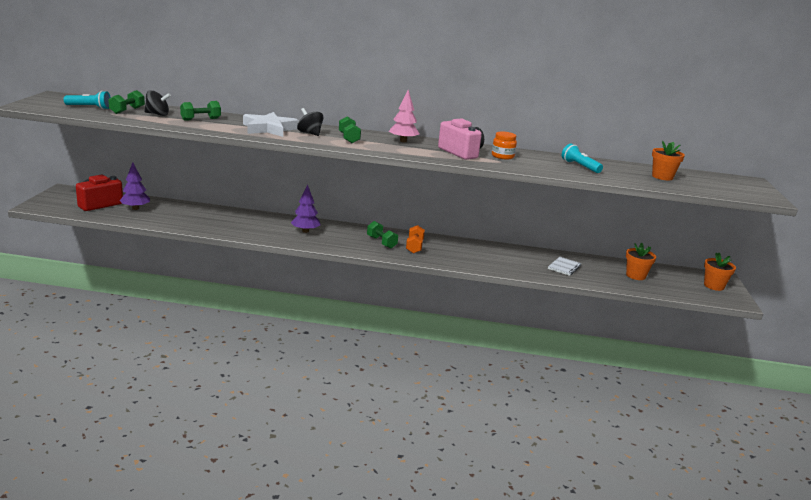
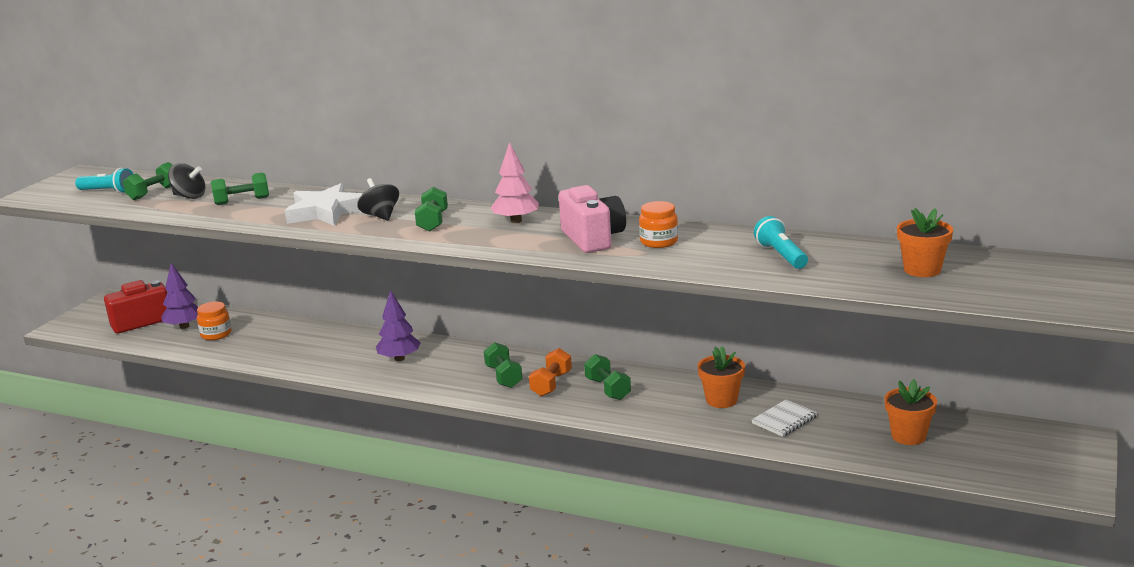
camera: 20 degrees right, 0 degrees up
(163, 214) = (216, 334): none -> orange jar
(451, 250) = (608, 389): none -> green dumbbell
(714, 286) = (1051, 457): orange flower pot -> orange flower pot (721, 400)

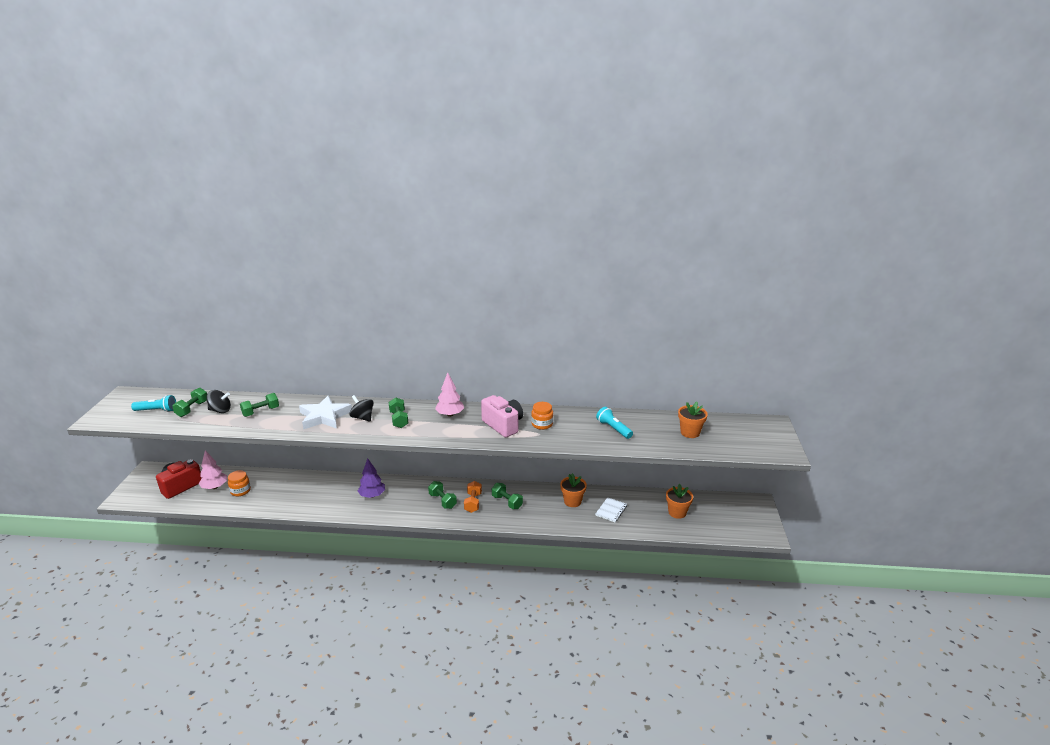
camera: 20 degrees left, 5 degrees up
(184, 326) = (215, 487): purple tree -> pink tree

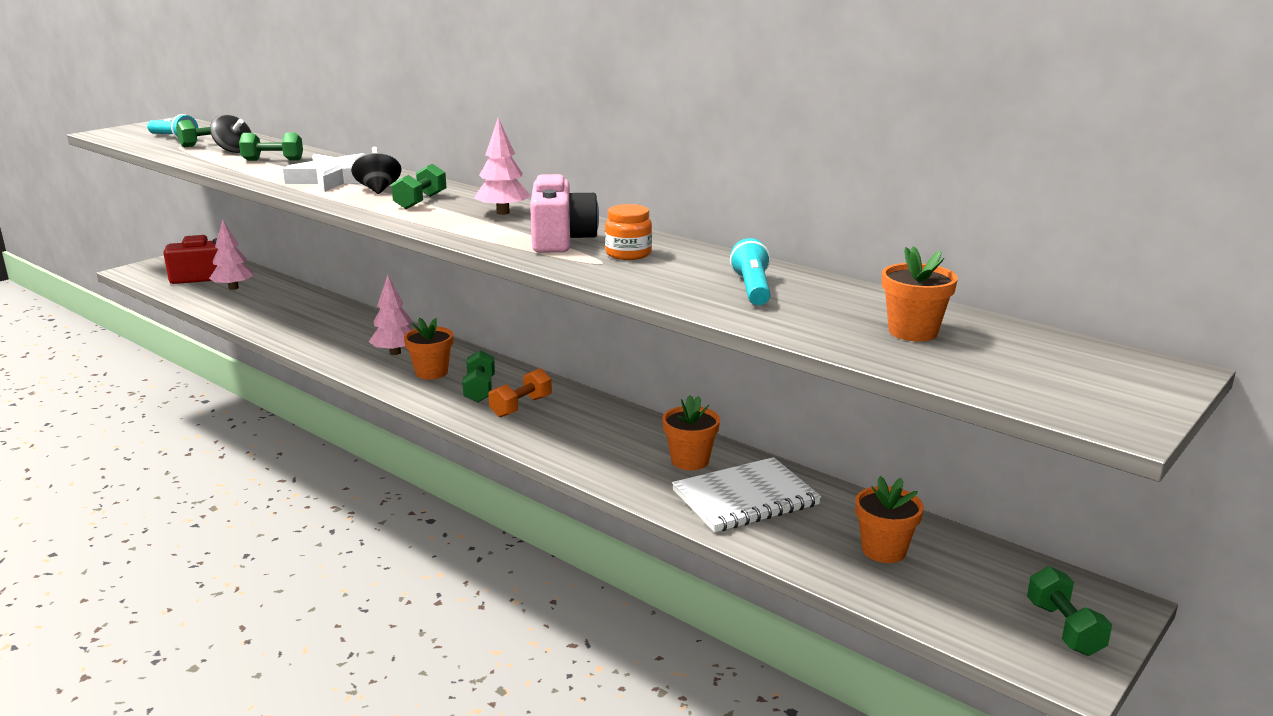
camera: 35 degrees right, 5 degrees down
(240, 491) = (253, 299): orange jar -> none
(372, 495) = (395, 352): purple tree -> pink tree
(407, 500) = (431, 372): none -> orange flower pot
(507, 502) = (575, 423): green dumbbell -> green dumbbell (1064, 628)
(611, 510) = (745, 498): white notebook -> white notebook, size x1.77

